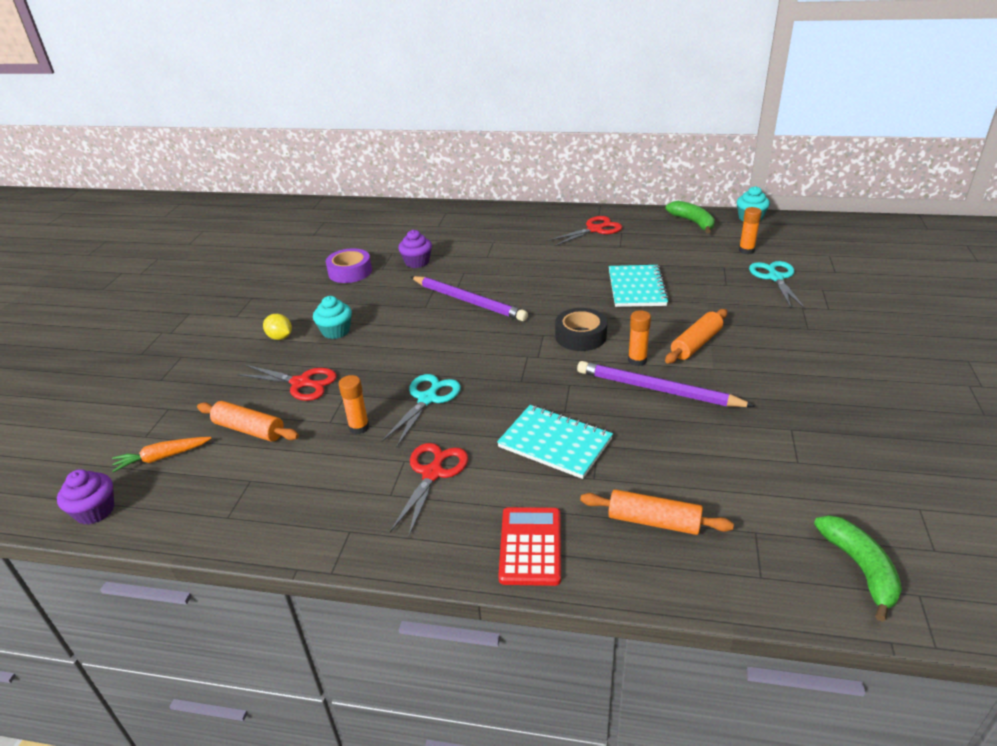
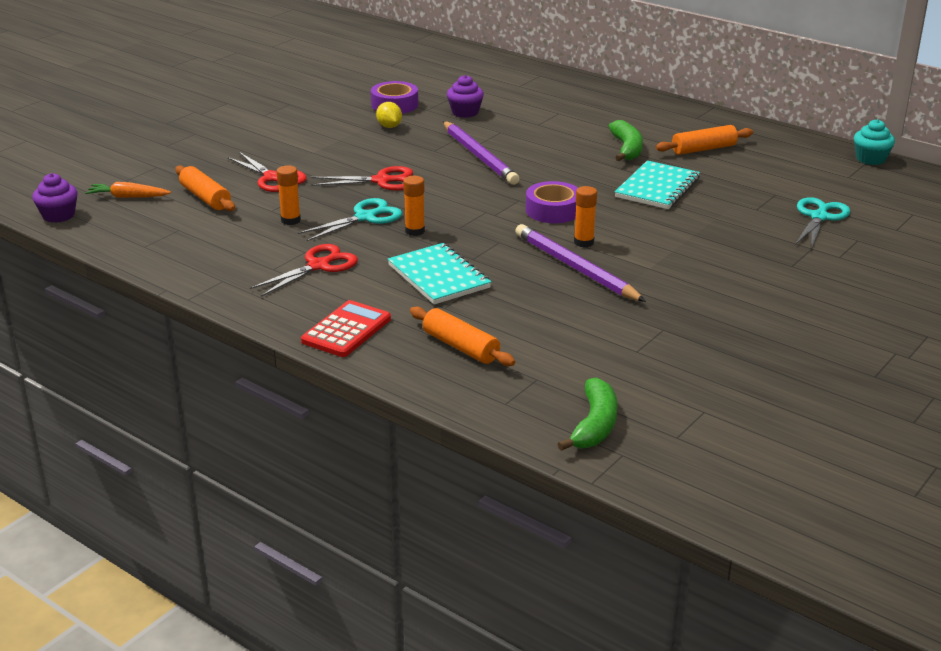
camera: 25 degrees right, 5 degrees down
(280, 337) = (286, 140): yellow lemon -> yellow lemon (389, 126)
(336, 331) = (337, 148): turquoise cupcake -> none
(580, 336) = (553, 210): black tape -> purple tape
(595, 229) = (679, 127): red scissors -> red scissors (382, 181)
(693, 222) = (797, 147): green banana -> green banana (627, 149)
(696, 344) = (658, 246): orange rolling pin -> orange rolling pin (703, 149)
(746, 250) = (822, 186): orange glue stick -> orange glue stick (415, 231)

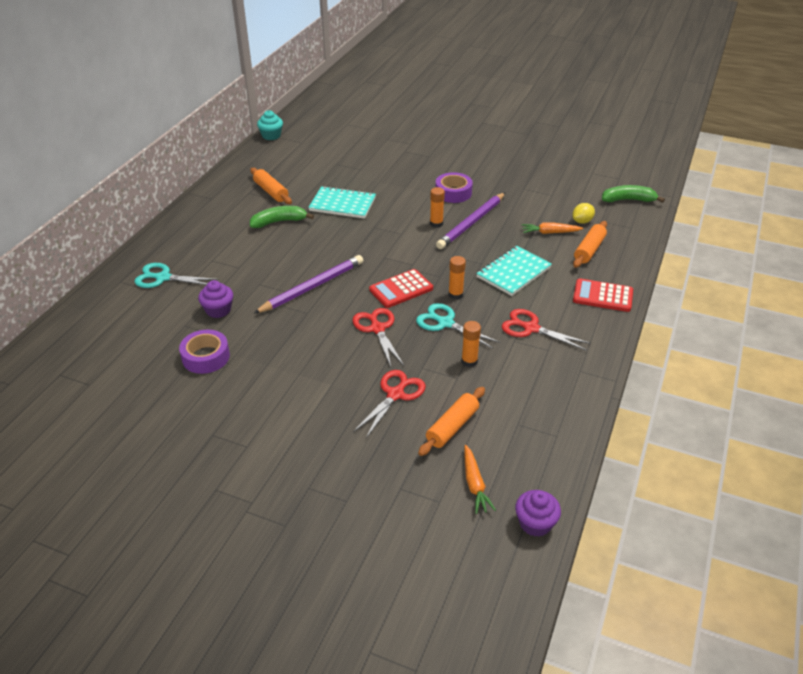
camera: 105 degrees left, 10 degrees up
(389, 126) = (260, 349): yellow lemon -> yellow lemon (582, 221)
(446, 201) = (401, 289): none -> red calculator
(523, 324) = (550, 232): none -> orange carrot
(553, 210) = (395, 241): purple tape -> purple tape (453, 193)
(819, 217) = (363, 150): turquoise scissors -> turquoise scissors (163, 278)

